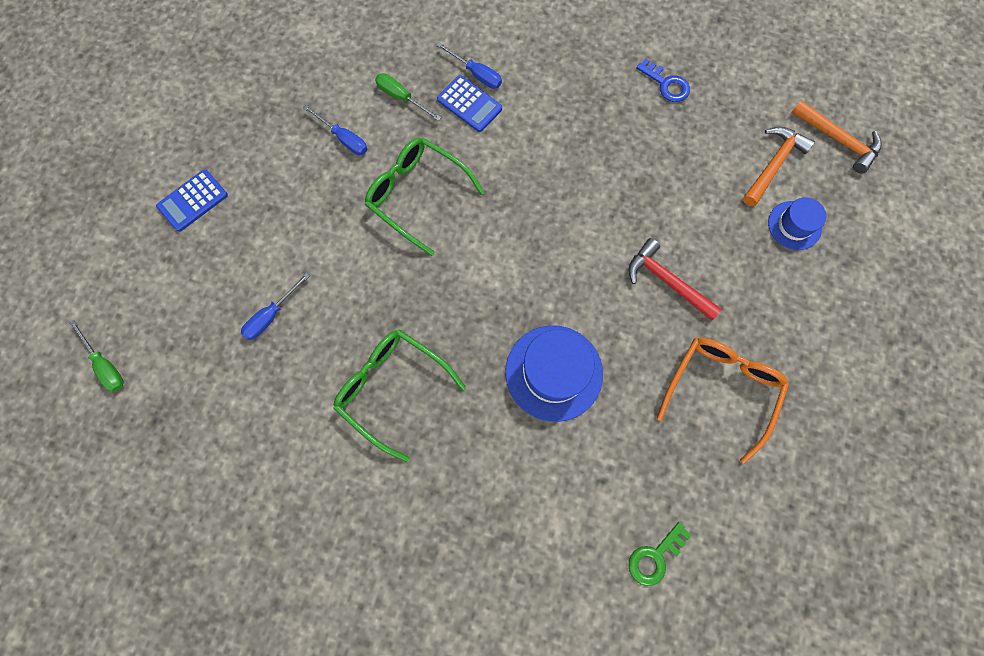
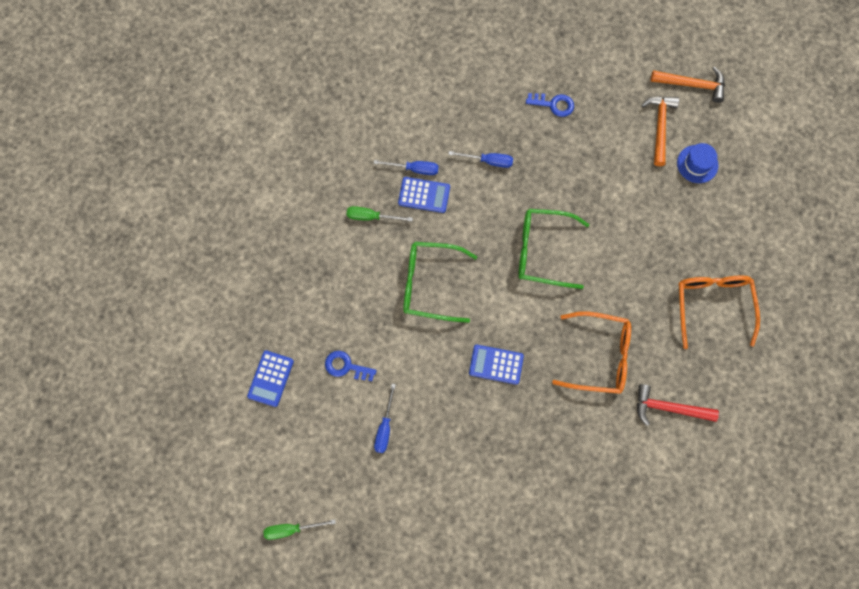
camera: 30 degrees left, 0 degrees up
(105, 365) = (291, 529): green screwdriver -> green screwdriver turned 150 degrees clockwise
(275, 230) = (346, 366): none -> blue key
(343, 138) = (349, 271): blue screwdriver -> blue screwdriver (488, 161)
(392, 388) = (500, 429): green glasses -> green glasses (542, 251)
(432, 316) = (496, 364): none -> blue calculator
(554, 372) = (600, 356): blue hat -> orange glasses
(655, 557) = (733, 438): green key -> none
(667, 281) = (637, 250): red hammer -> red hammer (669, 408)

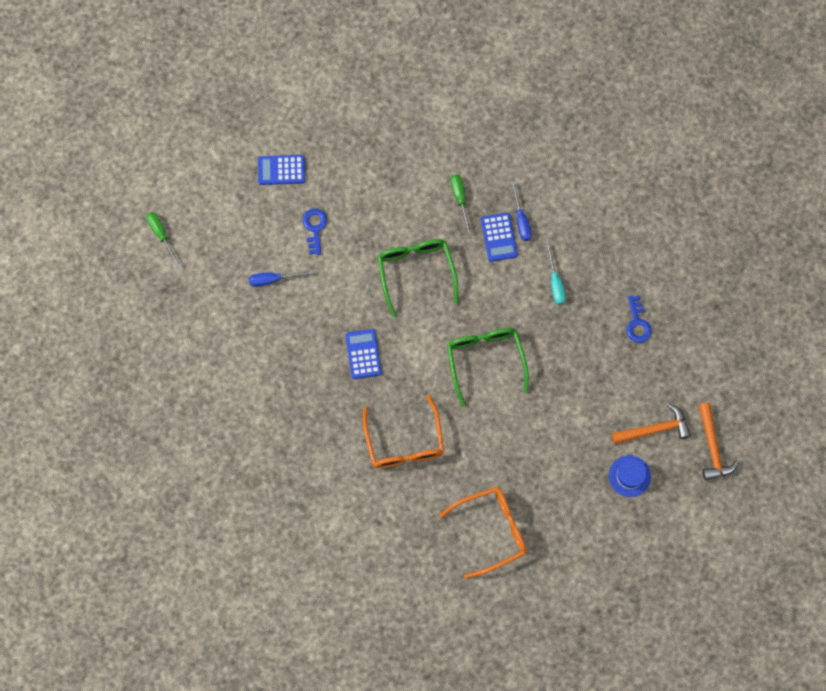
camera: 70 degrees right, 0 degrees up
(488, 161) = (555, 282): blue screwdriver -> turquoise screwdriver
(669, 408) = (378, 518): red hammer -> none

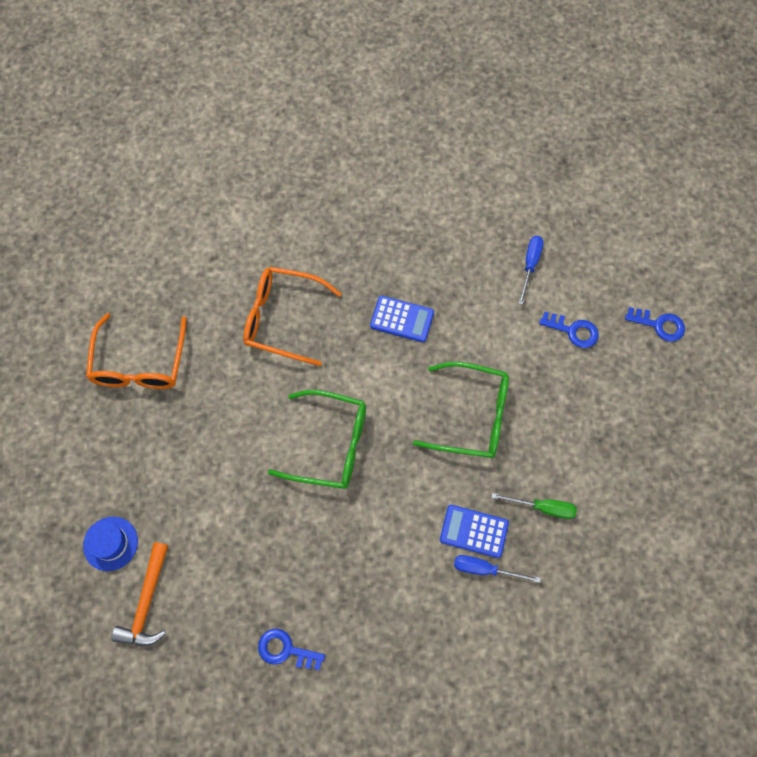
camera: 115 degrees right, 5 degrees down
(161, 235) = (627, 179): green screwdriver -> none
(281, 170) = (659, 325): blue calculator -> blue key
(555, 282) = (385, 572): turquoise screwdriver -> none
(712, 447) = (86, 664): orange hammer -> none

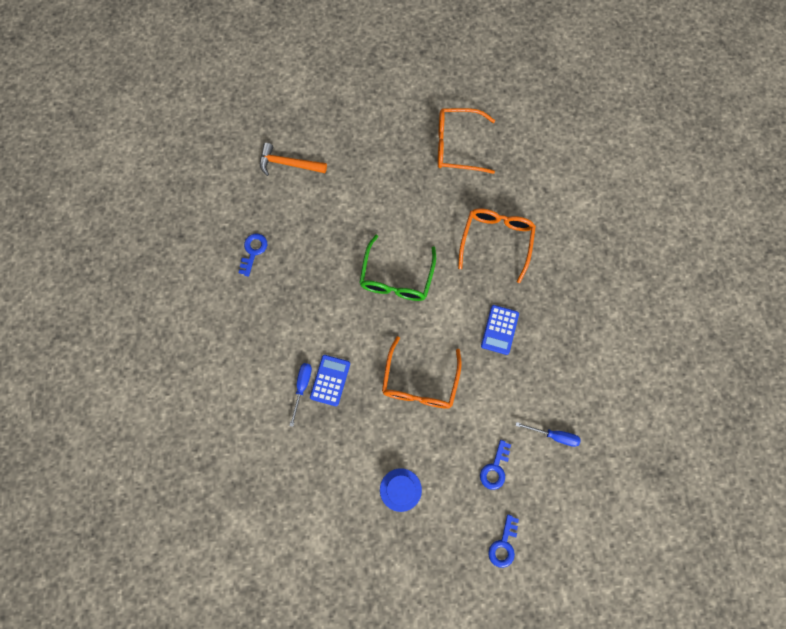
camera: 90 degrees right, 5 degrees up
(110, 543) = (328, 138): blue hat -> blue hat (400, 489)
(472, 416) = (420, 382): green glasses -> orange glasses
(543, 507) = (347, 433): green screwdriver -> none

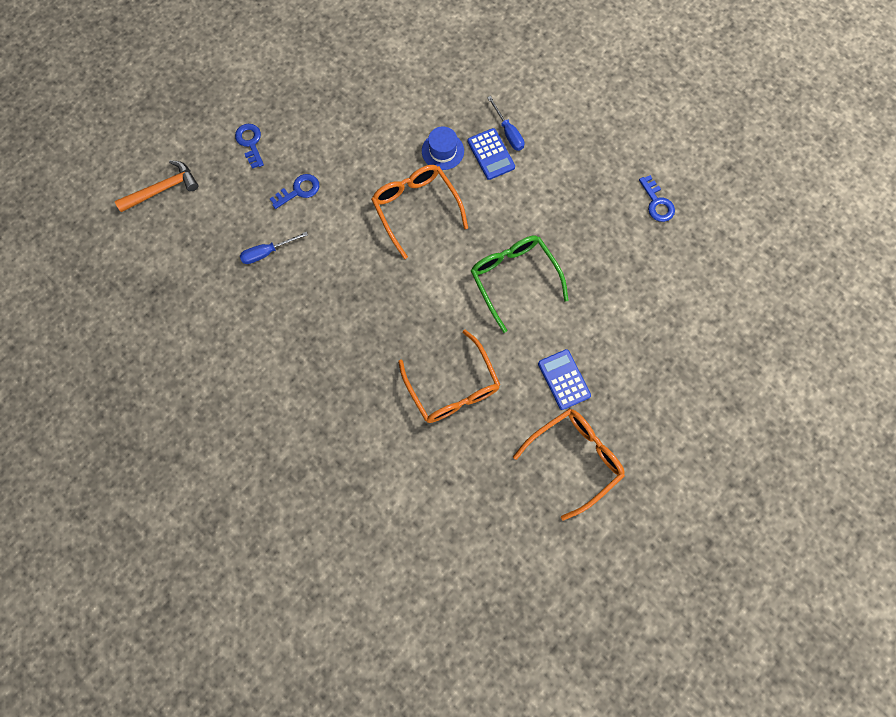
camera: 140 degrees right, 0 degrees up
(288, 164) = (711, 304): orange hammer -> orange hammer (163, 189)
(400, 489) = (363, 121): blue hat -> blue hat (442, 151)
(495, 468) = (299, 190): blue key -> blue key turned 75 degrees clockwise
(499, 330) = (383, 305): blue calculator -> blue calculator (564, 379)

